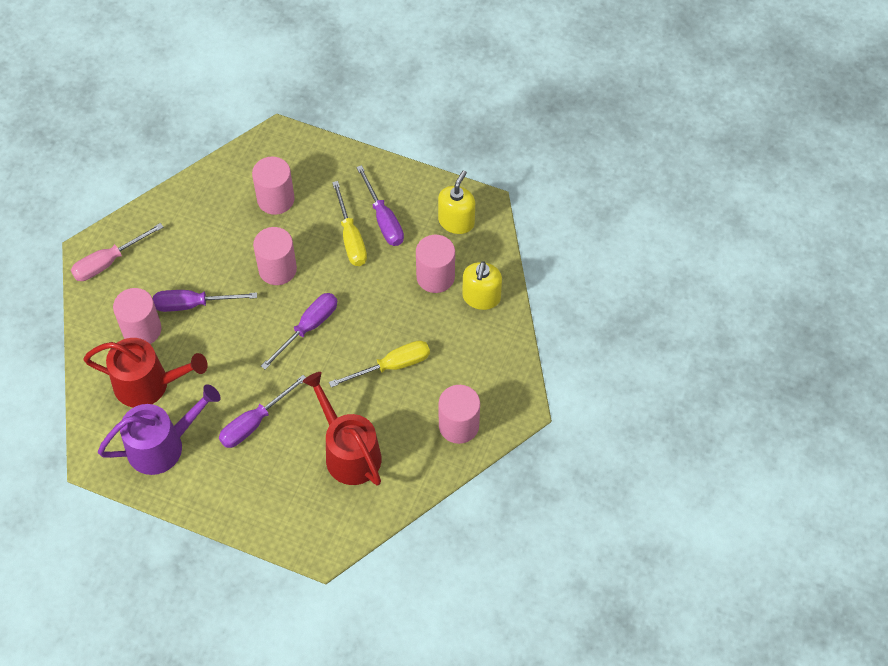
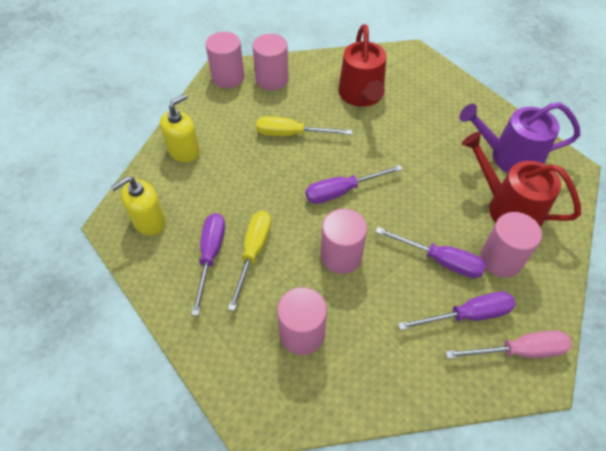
camera: 150 degrees left, 5 degrees down
(254, 422) = (425, 142): purple screwdriver -> purple screwdriver (467, 315)
(435, 277) = (206, 183): pink cylinder -> pink cylinder (228, 77)

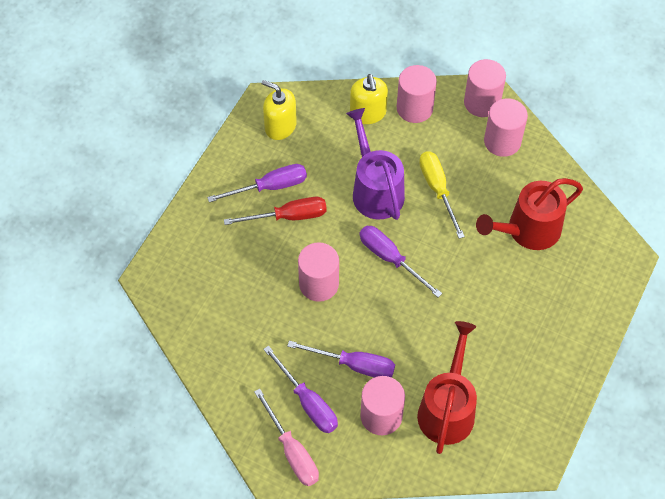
camera: 65 degrees right, 5 degrees up
(184, 151) = (368, 113): yellow soap dispenser -> yellow soap dispenser turned 60 degrees clockwise
(253, 253) = (288, 216): yellow screwdriver -> red screwdriver
(302, 333) = (232, 283): pink cylinder -> pink cylinder (414, 108)
(440, 260) = (354, 365): purple screwdriver -> purple screwdriver turned 75 degrees counterclockwise
(510, 157) = (518, 395): purple watering can -> purple watering can (375, 190)

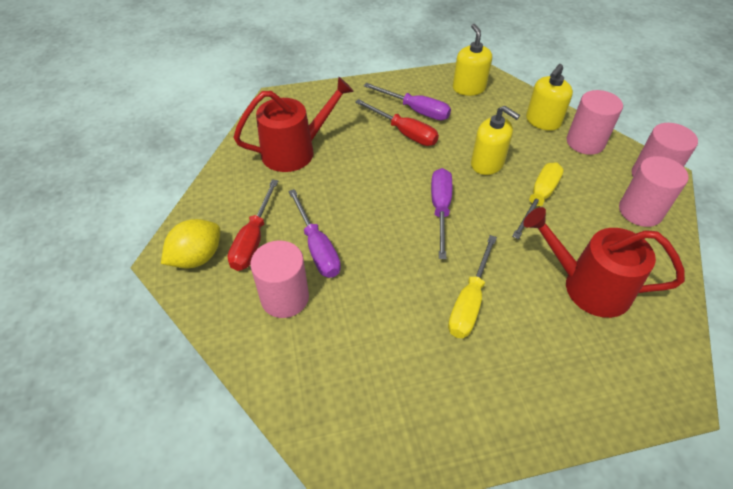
camera: 50 degrees right, 10 degrees down
(292, 451) = (197, 257): pink screwdriver -> yellow lemon
(308, 402) = (253, 239): purple screwdriver -> red screwdriver
(319, 284) = (367, 181): pink cylinder -> none
(375, 190) = (487, 163): purple watering can -> yellow soap dispenser
(447, 409) = (338, 345): red watering can -> red watering can (295, 151)
(480, 307) = (469, 302): none -> yellow screwdriver

